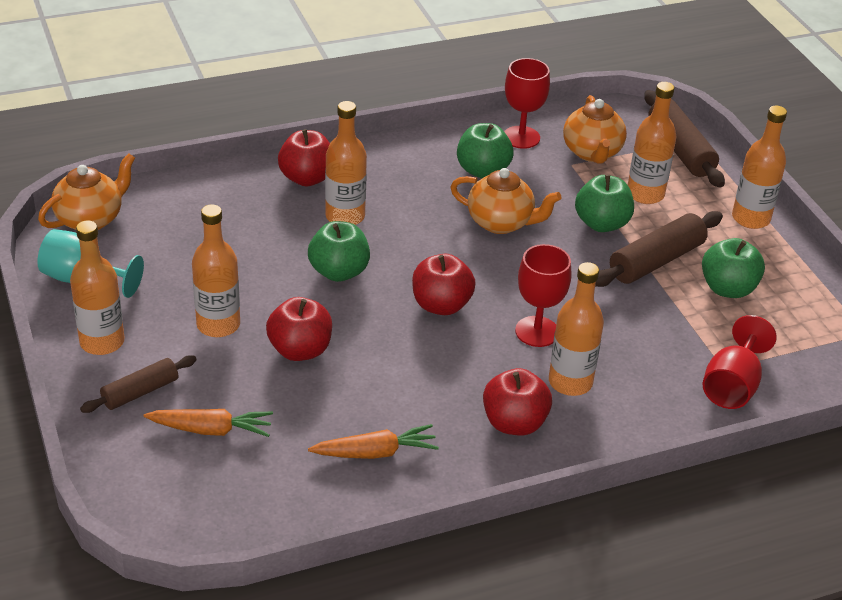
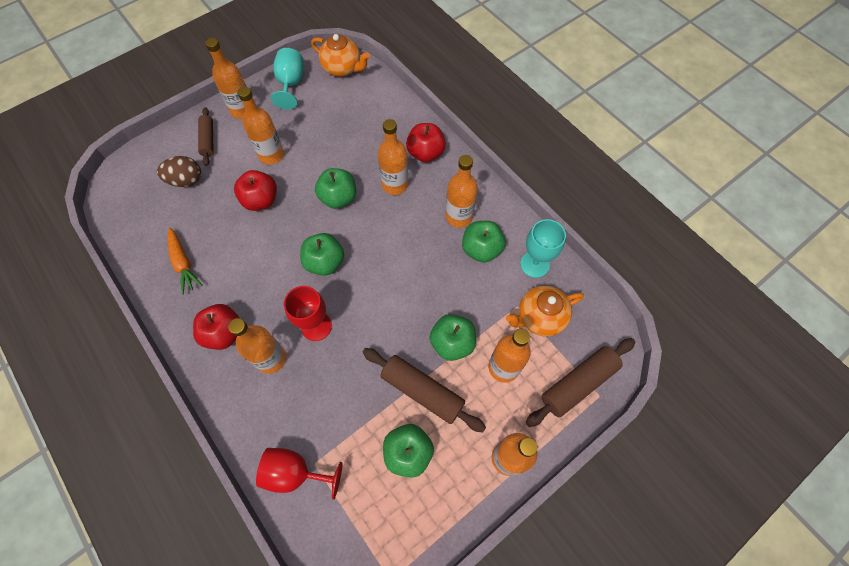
camera: 75 degrees right, 25 degrees up
(140, 392) = (208, 140): brown rolling pin -> brown rolling pin turned 45 degrees clockwise
(211, 430) = (186, 180): orange carrot -> brown egg
(425, 175) = (459, 217): none -> orange bottle
(441, 305) = (325, 262): red apple -> green apple
(501, 223) = (425, 276): orange teapot -> none
(521, 137) = (534, 264): red goblet -> turquoise goblet

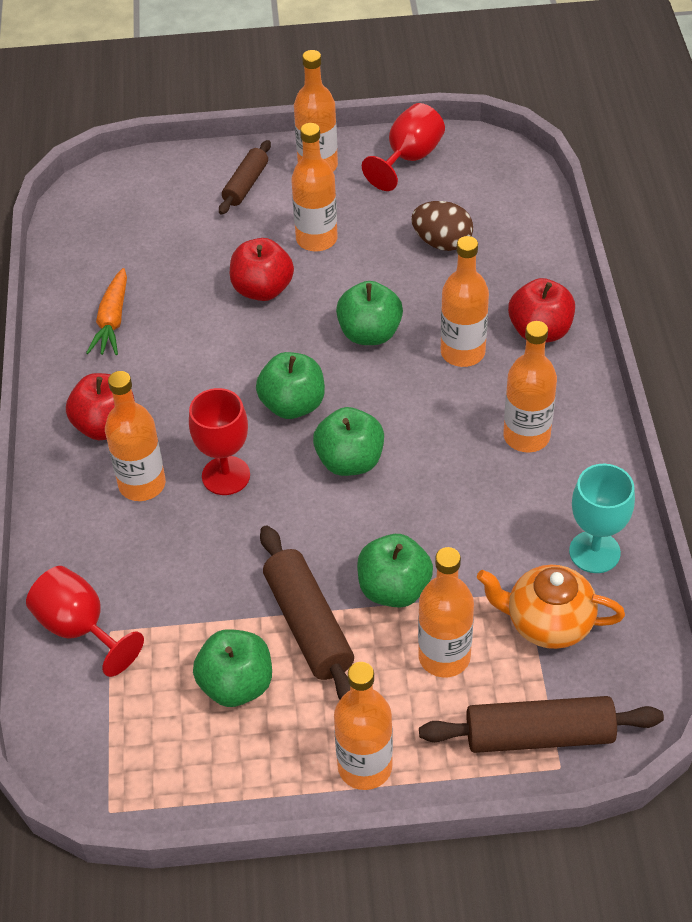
camera: 35 degrees right, 15 degrees down
(186, 180) = (183, 222): brown egg -> brown egg (442, 242)
(291, 84) = (409, 158): turquoise goblet -> red goblet
(343, 68) = (500, 167): orange teapot -> none
(481, 249) = (527, 494): green apple -> green apple (350, 461)

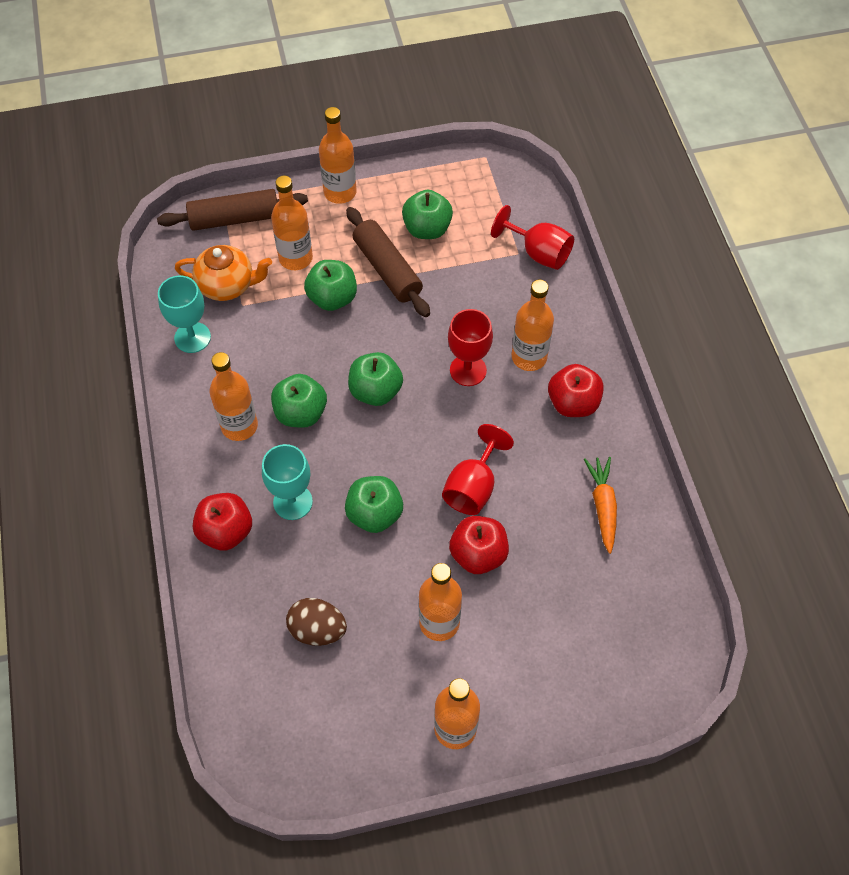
camera: 170 degrees right, 10 degrees up
(246, 184) = (524, 692): brown rolling pin -> none
(292, 405) = (428, 436): green apple -> green apple (301, 413)
(409, 158) = (360, 750): red goblet -> red goblet (473, 487)
(462, 352) = (293, 502): orange bottle -> turquoise goblet

